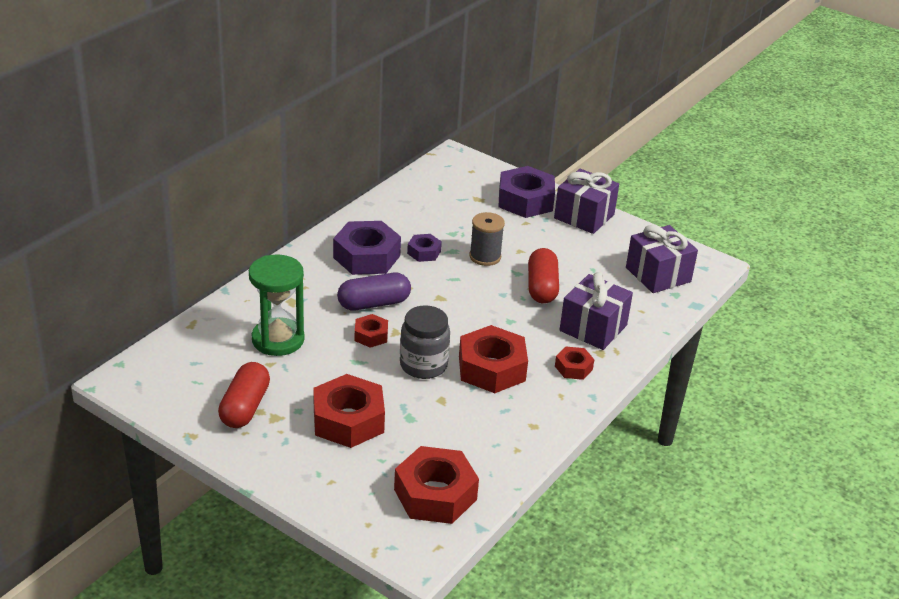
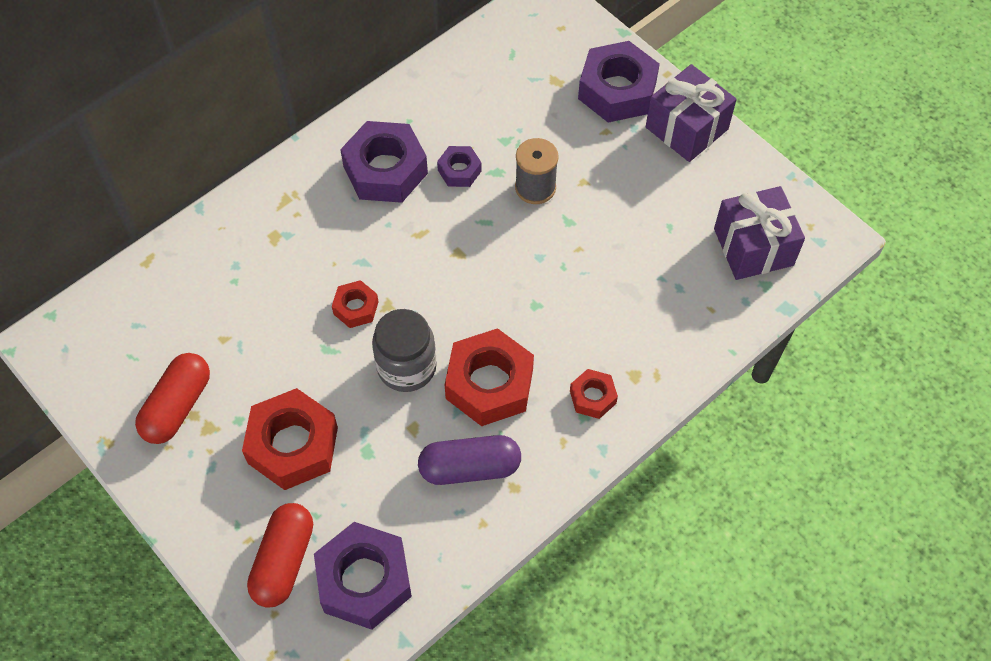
camera: 15 degrees right, 25 degrees up
(278, 339) = (242, 300): green hourglass -> none
(374, 303) = (373, 253): purple capsule -> purple capsule (470, 467)
(435, 494) = (364, 580): red nut -> purple nut
(542, 287) = (593, 251): red capsule -> red capsule (284, 561)
(593, 328) = (638, 331): purple gift -> none

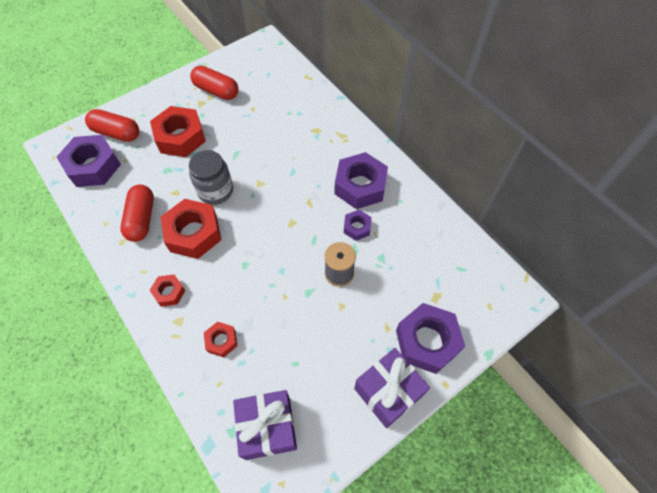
camera: 95 degrees right, 0 degrees up
(356, 308) = (261, 167): red nut -> red nut (221, 341)
(470, 467) = (142, 219): purple capsule -> red capsule

